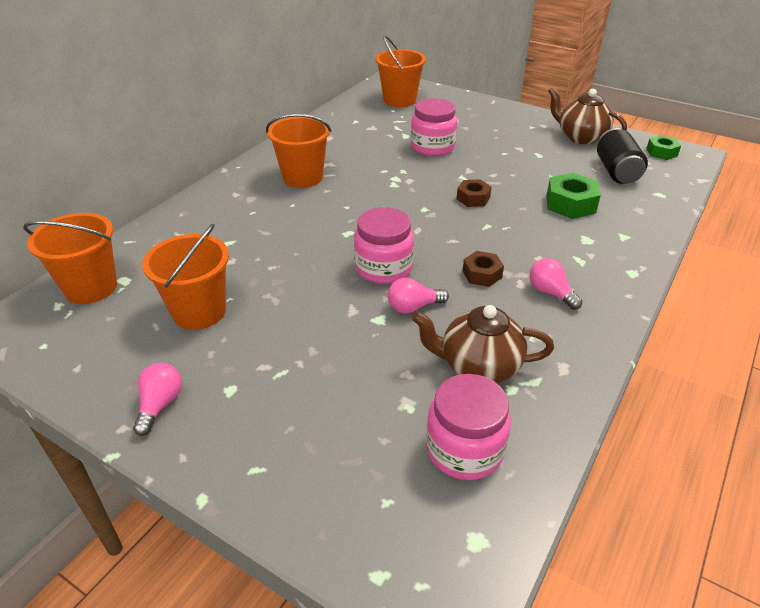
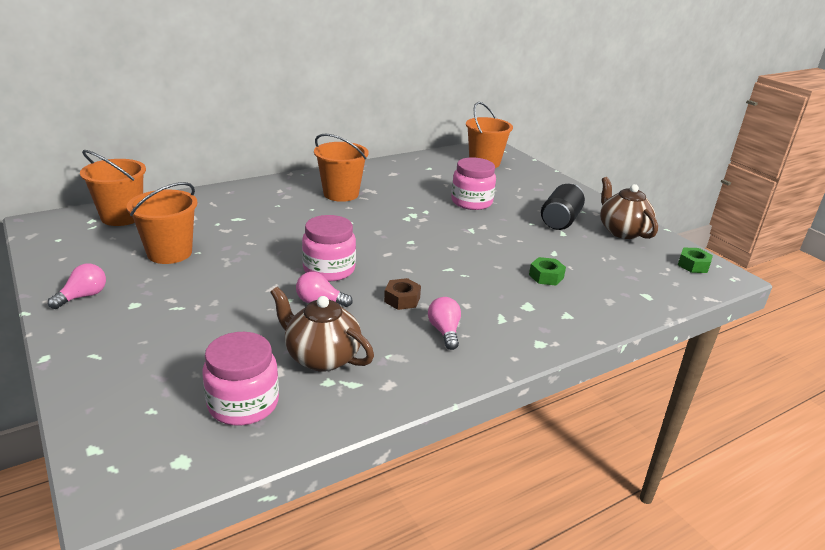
camera: 25 degrees right, 10 degrees down
(473, 198) = (461, 246): brown nut -> none
(570, 204) = (546, 276): green nut -> green nut, size x0.64
(616, 171) = (624, 266): black can -> black can (560, 220)

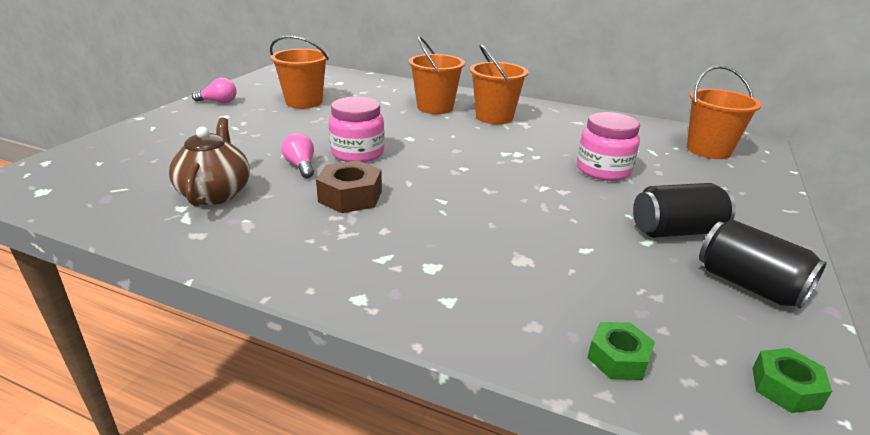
camera: 55 degrees right, 0 degrees up
(122, 217) = (331, 77): orange bucket -> orange bucket (435, 107)
(243, 404) = (125, 187): pink jar -> none
(402, 299) = (350, 196): brown nut -> brown nut, size x1.56
(444, 331) = (318, 234): pink light bulb -> none
(546, 276) = (518, 260): green nut -> green nut (618, 358)
(622, 231) = (749, 285): brown teapot -> black can

